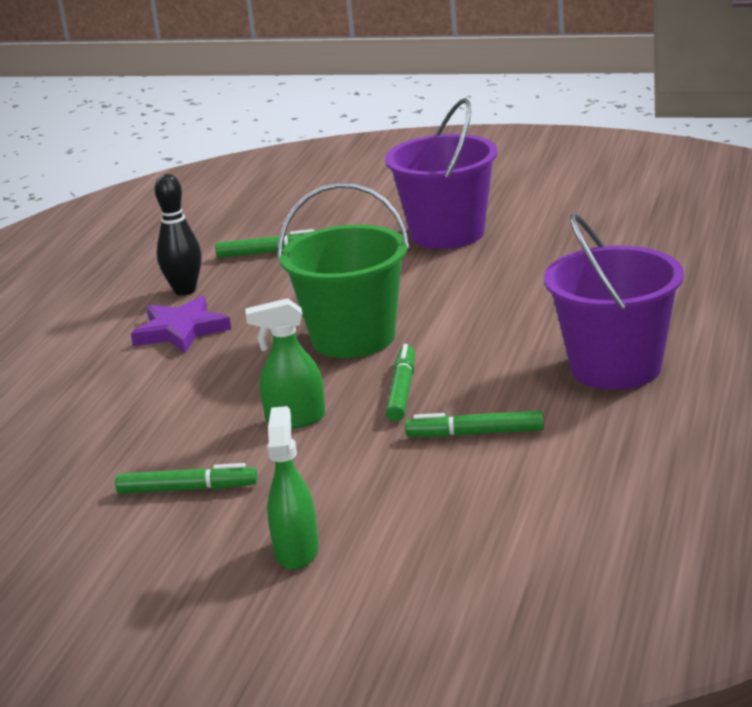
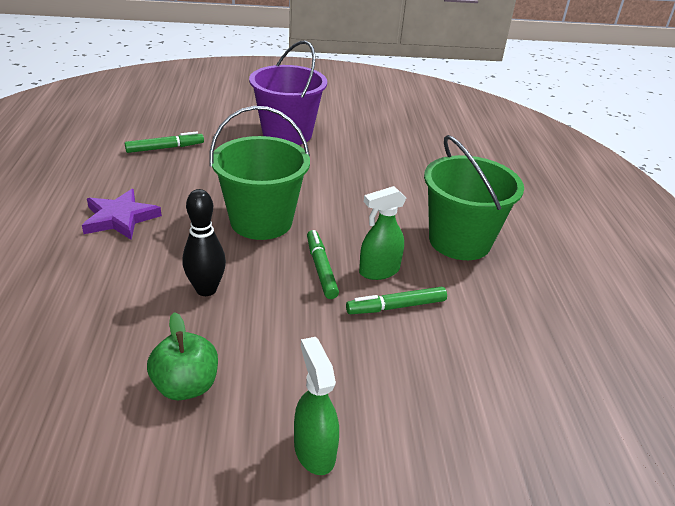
camera: 25 degrees left, 10 degrees up
(185, 290) = (110, 181): black bowling pin -> black bowling pin (206, 289)
(187, 489) = (186, 386): green marker -> green apple
(295, 419) = (249, 302): green spray bottle -> green spray bottle (378, 271)
(616, 368) = (459, 241): purple bucket -> green bucket

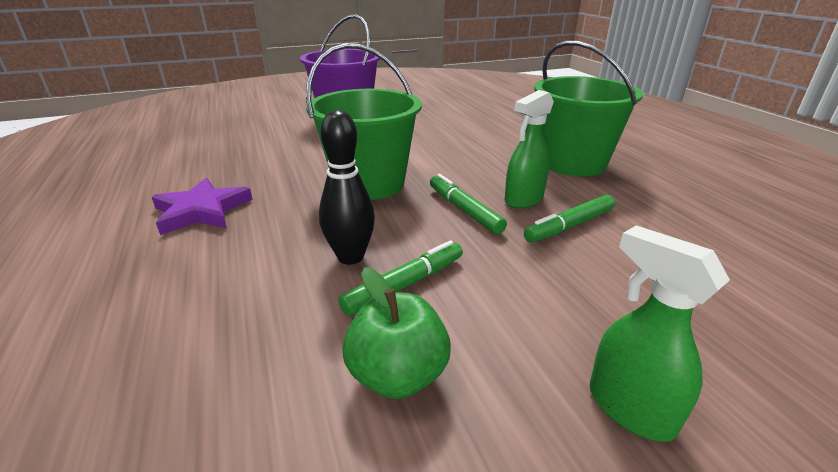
camera: 15 degrees left, 5 degrees down
(165, 148) = (224, 145): green marker -> green marker (405, 284)

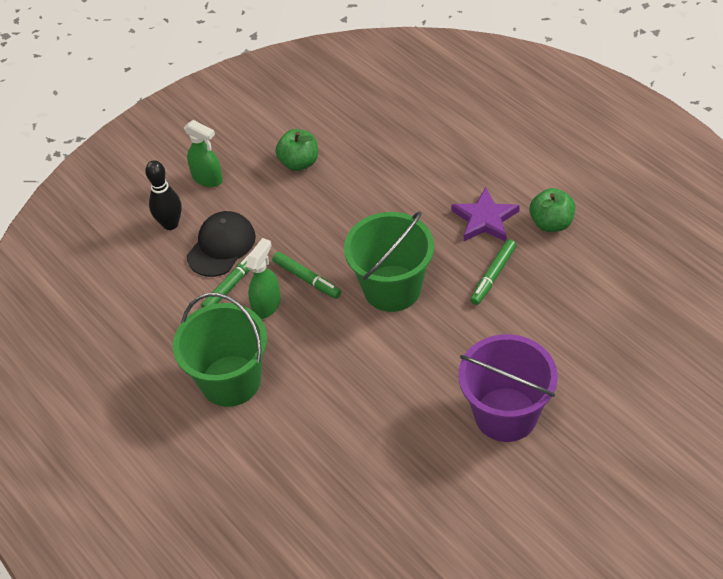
camera: 165 degrees right, 20 degrees up
(143, 191) = (551, 223): none -> green apple
(350, 257) = (358, 213): black bowling pin -> black bowling pin (170, 224)
(405, 284) = (317, 205): green marker -> green marker (493, 276)
(587, 271) = (221, 246): none -> black cap

